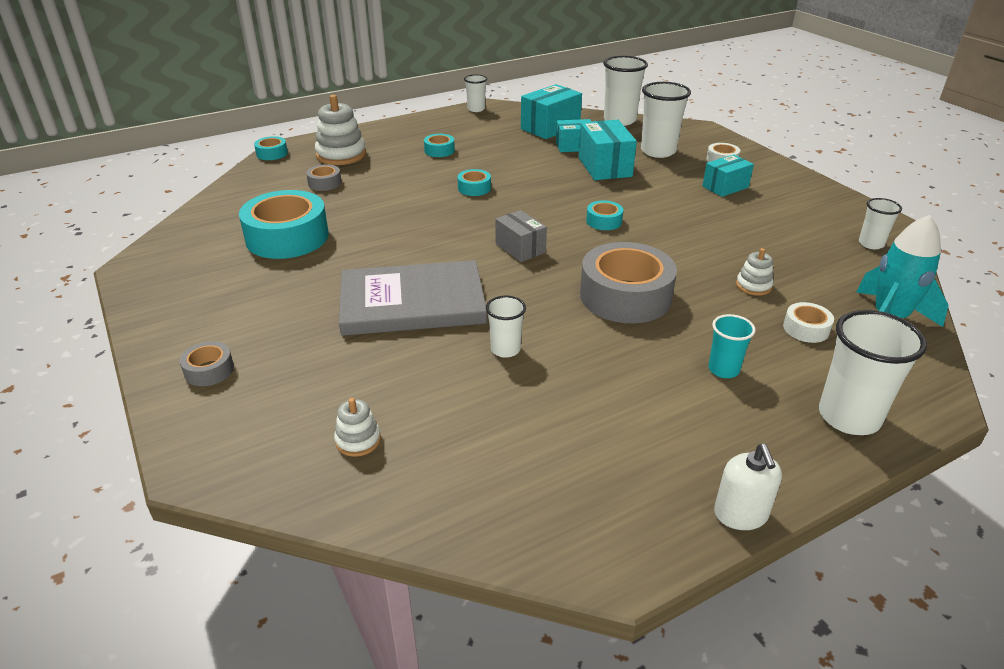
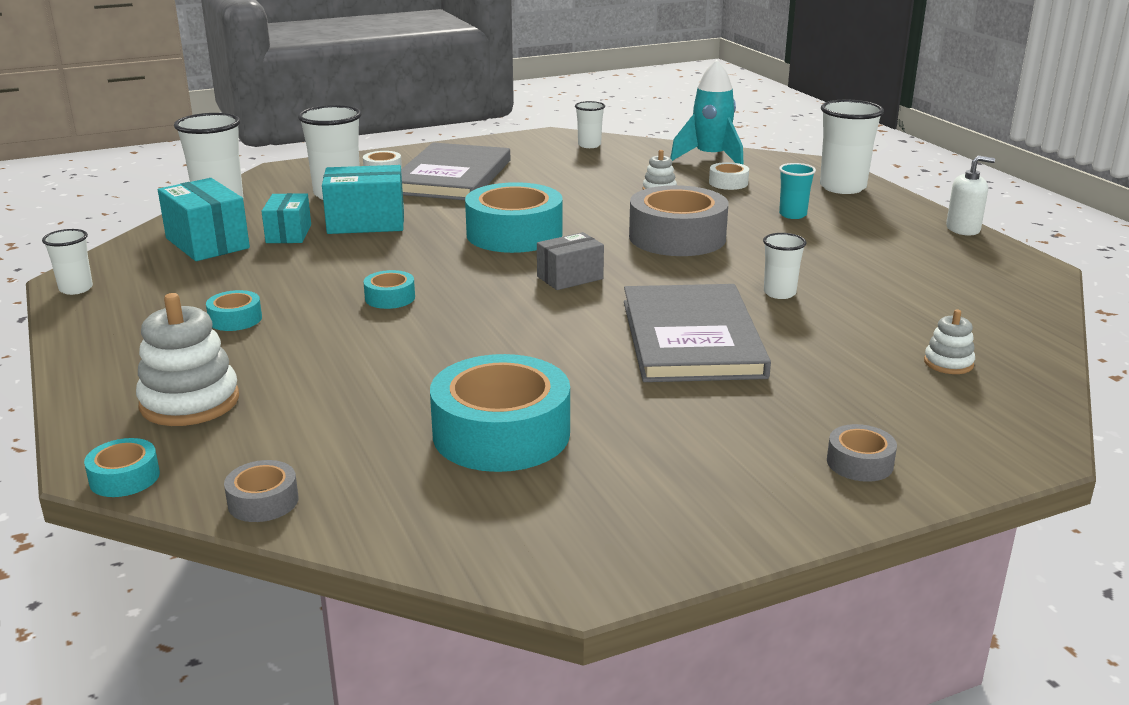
camera: 85 degrees left, 10 degrees down
(324, 183) = (307, 412): grey tape -> grey tape (263, 501)
(604, 221) = (514, 234): turquoise tape -> turquoise tape, size x2.19
(725, 187) = (452, 177): turquoise box -> grey book

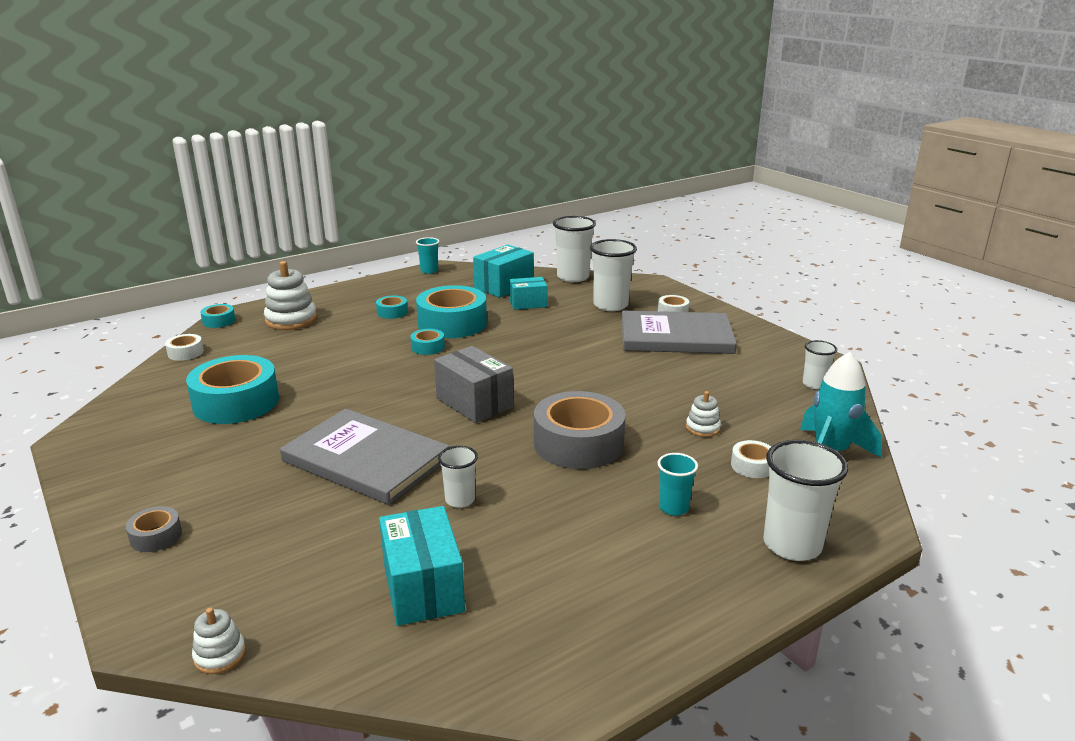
camera: 80 degrees right, 0 degrees up
(76, 289) = (429, 271): white cup -> turquoise cup
(263, 501) = (185, 353): grey tape -> white tape
(366, 223) = (558, 322): turquoise box -> turquoise box (423, 588)
(514, 234) = (557, 374): turquoise tape -> turquoise tape (452, 323)
(570, 278) = (474, 403): grey box -> grey box, size x1.53
(692, 338) = (366, 460): grey book -> grey book turned 45 degrees clockwise
(948, 363) = (311, 595): white stacking toy -> white stacking toy (220, 655)
(963, 229) = (689, 640): white soap dispenser -> none

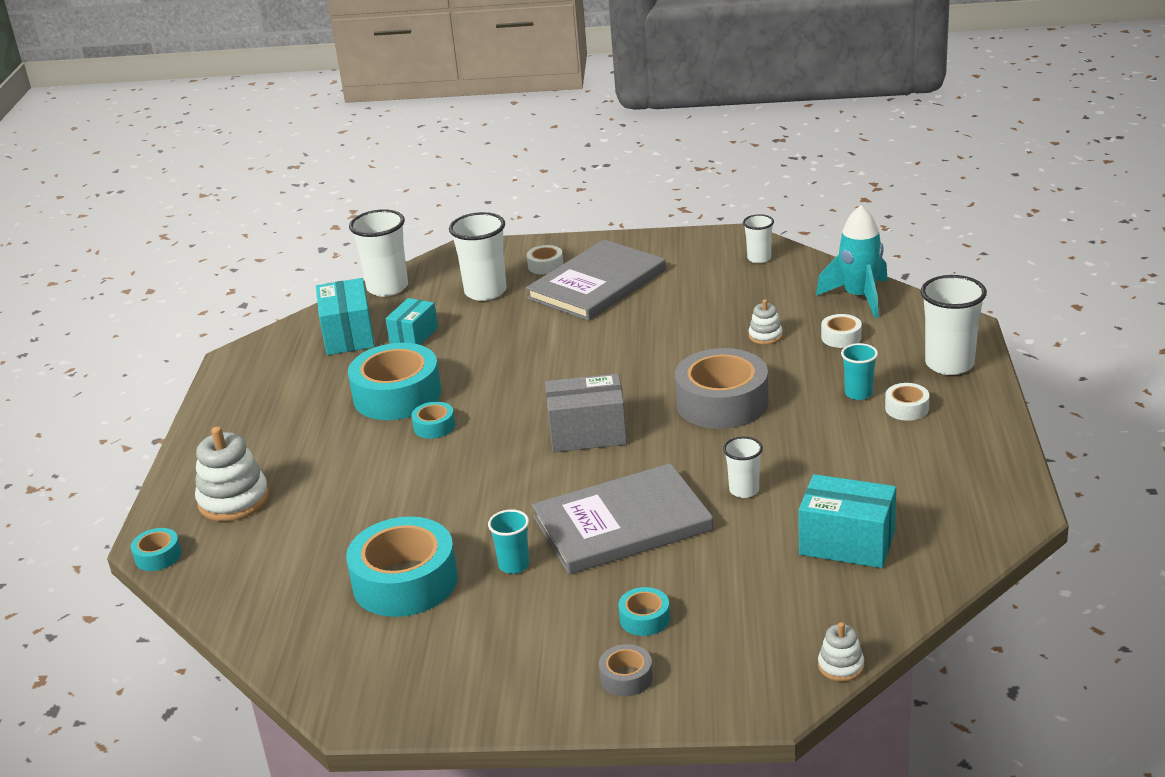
camera: 50 degrees left, 5 degrees up
(185, 353) = (221, 598): white tape -> white tape (906, 408)
(392, 312) = (313, 425): turquoise tape -> turquoise tape (644, 618)
(429, 271) = (231, 369): turquoise cup -> turquoise cup (514, 565)

